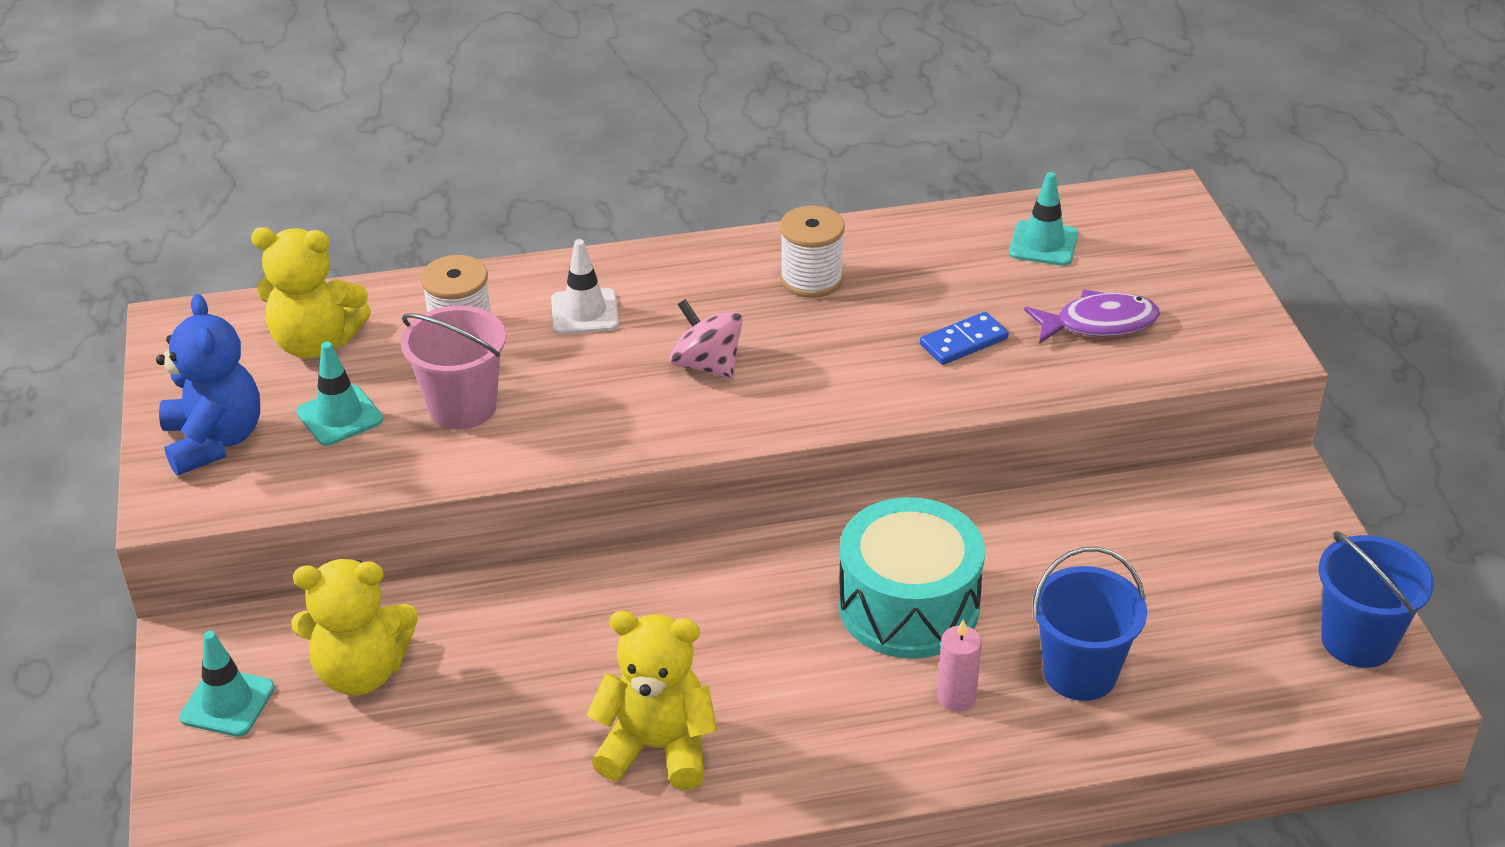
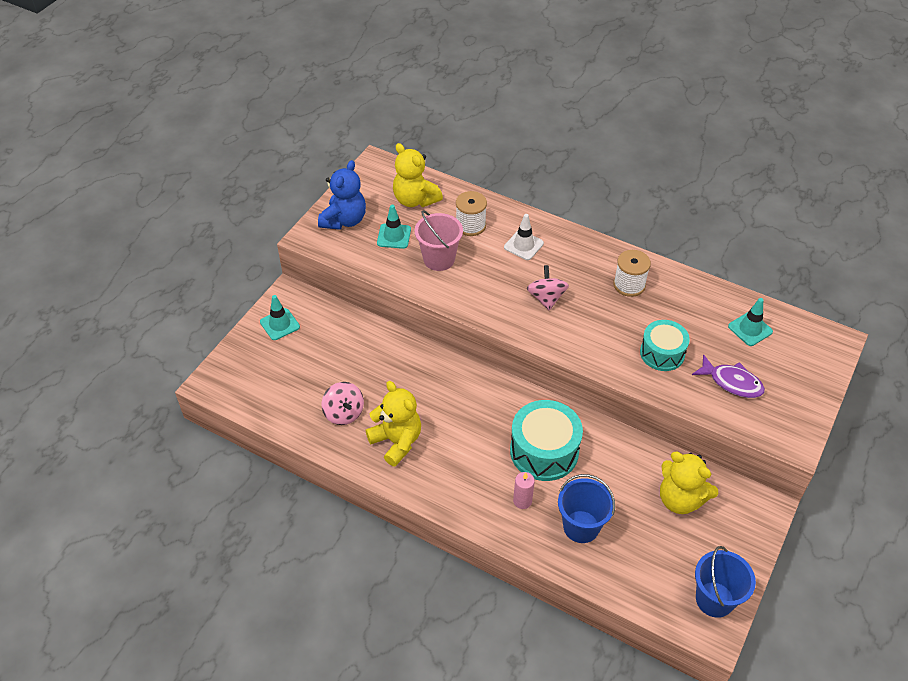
camera: 40 degrees right, 10 degrees up
(361, 672) = (330, 342): yellow teddy bear -> yellow teddy bear (680, 499)
(513, 766) = (344, 413): none -> pink spinning top
(963, 342) = (662, 353): blue domino -> turquoise drum

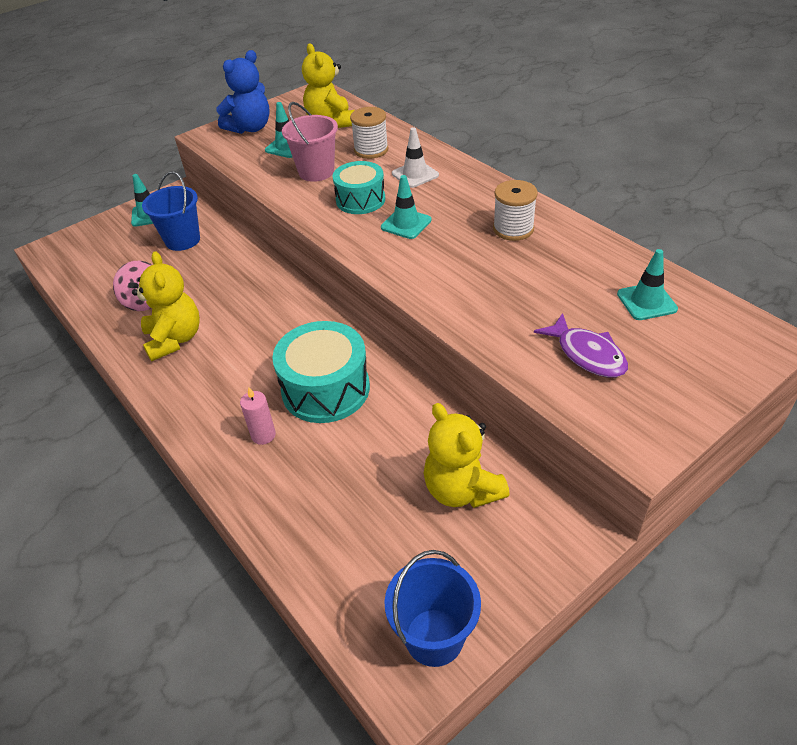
camera: 25 degrees right, 5 degrees down
(546, 298) = (406, 224): pink spinning top -> turquoise traffic cone
(581, 526) = (313, 484): blue bucket -> blue bucket (182, 240)
(662, 353) = (511, 303): turquoise drum -> turquoise drum (360, 200)

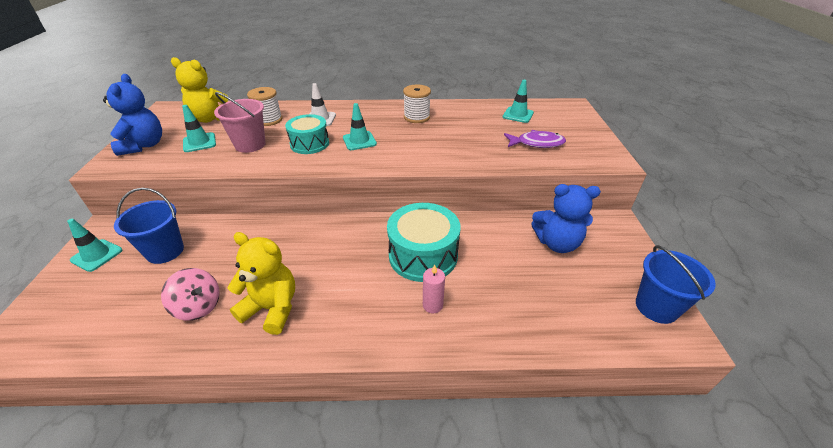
camera: 55 degrees left, 5 degrees down
(462, 489) = (557, 243): yellow teddy bear -> blue teddy bear

